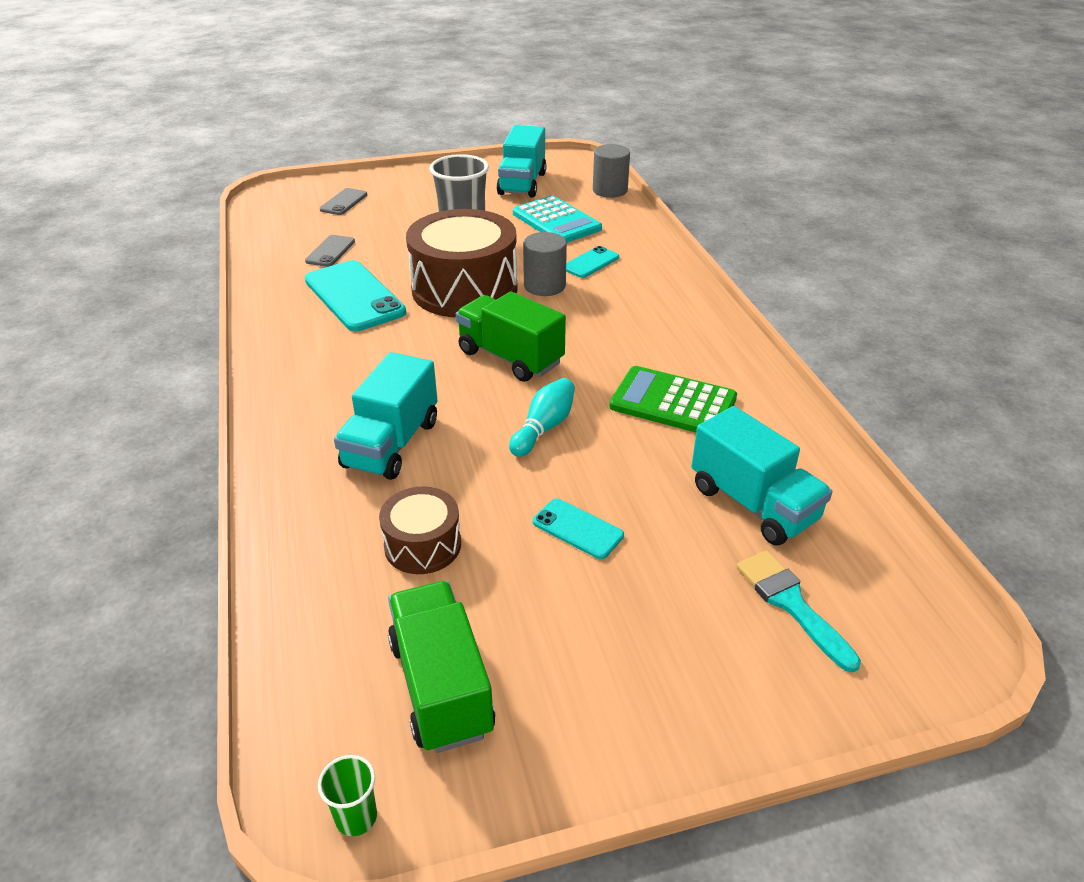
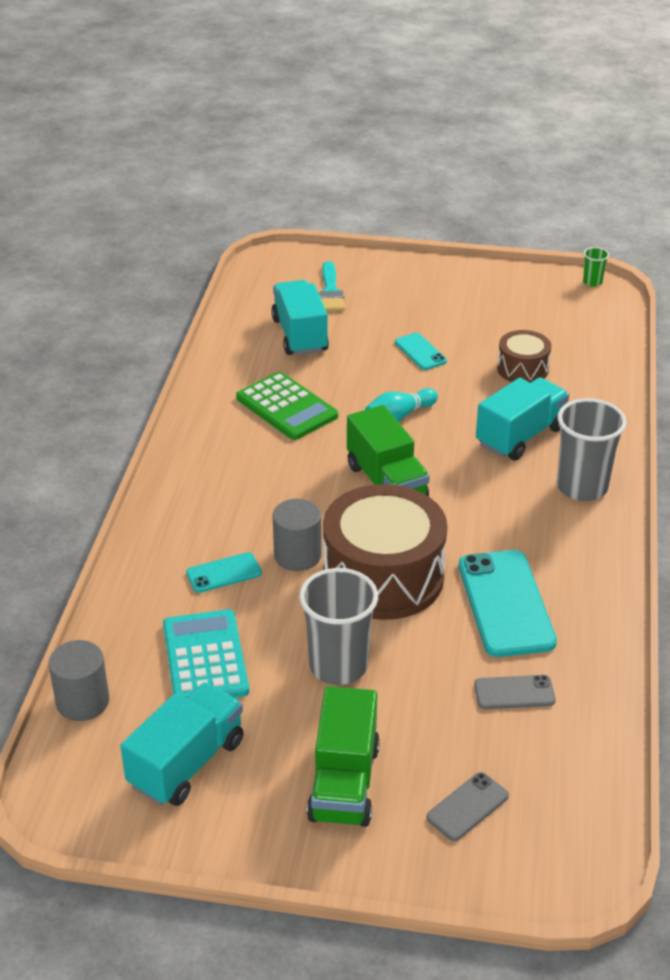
camera: 155 degrees left, 0 degrees up
(305, 406) = (582, 487): none -> grey cup
(330, 251) = (514, 693): grey phone -> grey phone turned 45 degrees clockwise
(441, 686) = (537, 309): green truck -> green truck (344, 783)

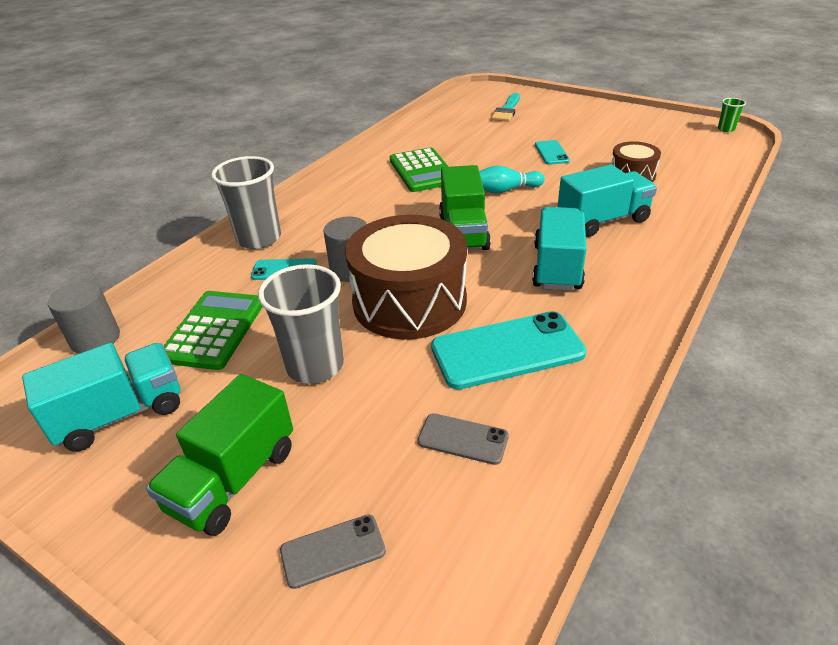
camera: 25 degrees right, 0 degrees up
(205, 658) = (214, 330): turquoise calculator -> green calculator
(300, 335) = (465, 131): turquoise truck -> turquoise truck (557, 267)
(506, 603) = (507, 350): turquoise phone -> turquoise phone turned 60 degrees clockwise
(582, 487) = (640, 269): grey cup -> grey cup (259, 239)

